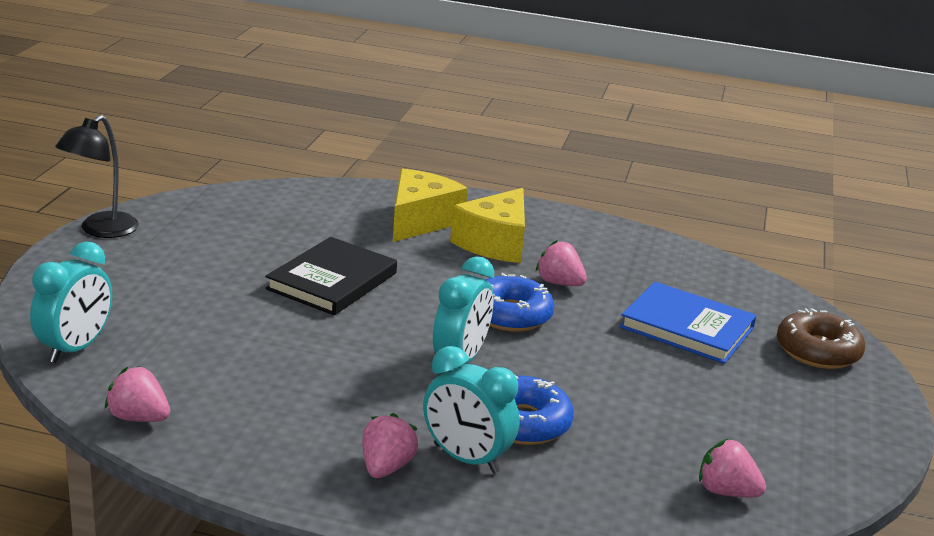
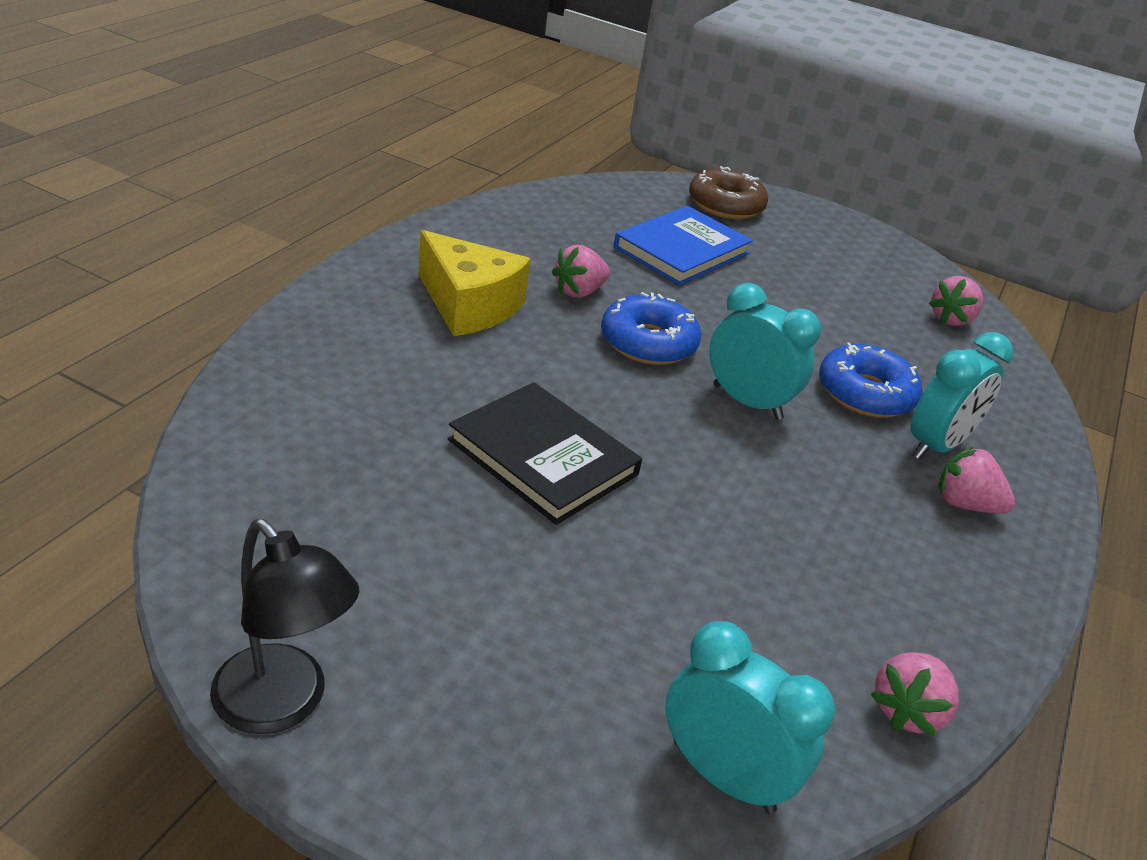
camera: 80 degrees left, 10 degrees up
(420, 221) = (384, 343): yellow cheese -> none

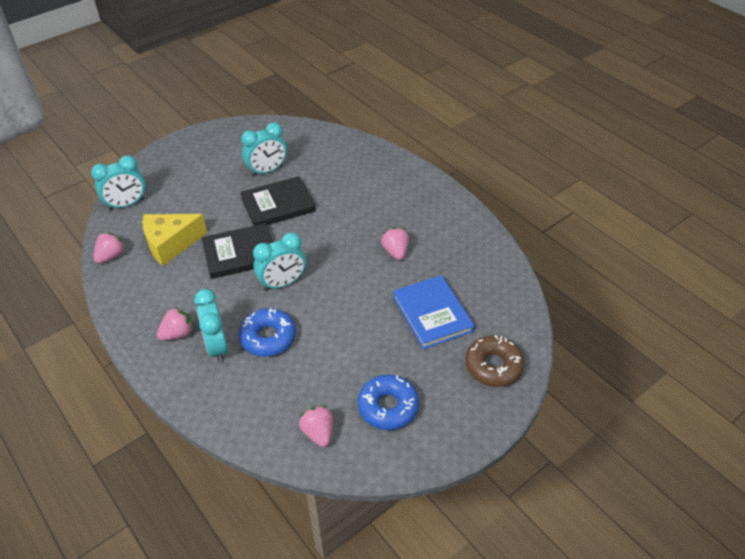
camera: 120 degrees right, 10 degrees up
(283, 704) = (208, 132): black lamp -> none
(428, 506) = (267, 171): none -> turquoise clock
(469, 305) = (392, 209): yellow cheese -> yellow cheese (171, 244)
(648, 342) = (342, 263): blue donut -> blue donut (388, 407)
(722, 477) = (240, 253): none -> black book
(907, 711) = (111, 256): pink strawberry -> pink strawberry turned 60 degrees clockwise

